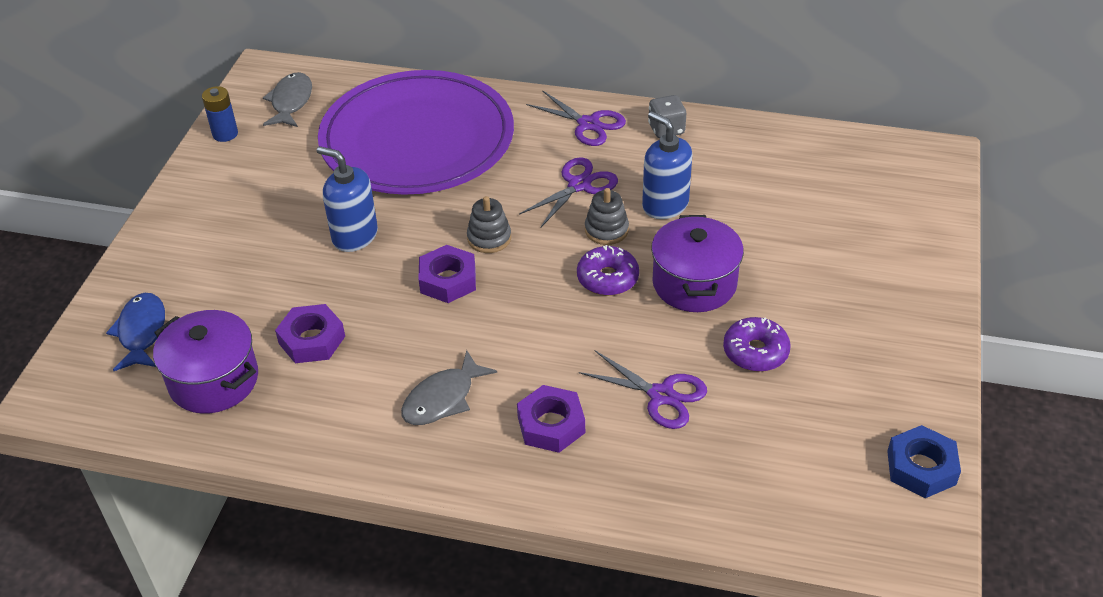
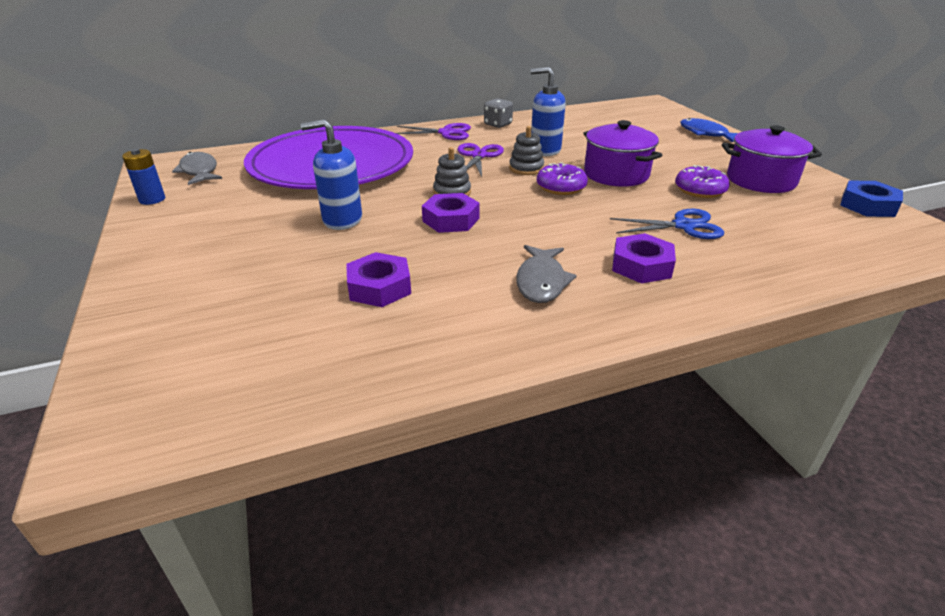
camera: 35 degrees left, 10 degrees down
(141, 332) = (184, 343): blue fish -> blue fish (705, 134)
(214, 380) = (310, 349): purple pot -> purple pot (761, 180)
(661, 395) = (683, 226): purple scissors -> blue scissors

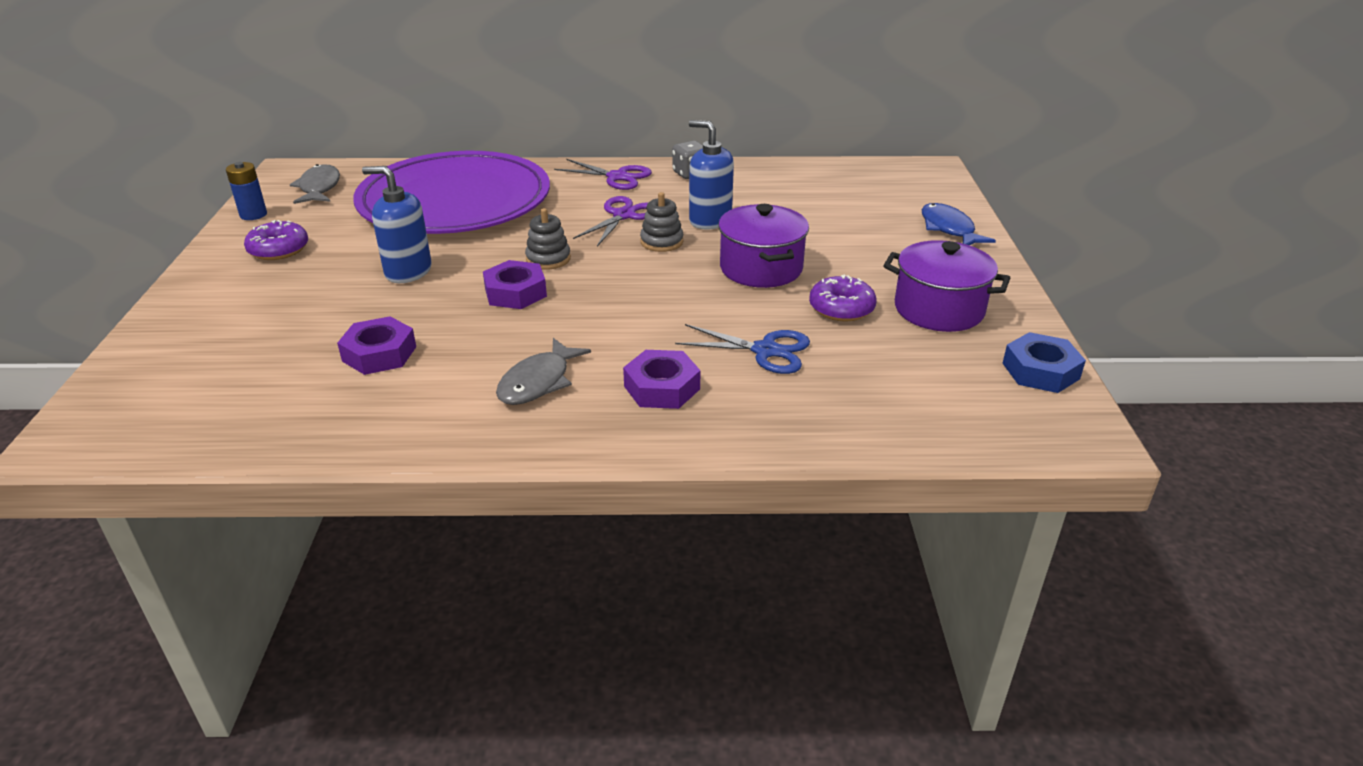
camera: 20 degrees right, 0 degrees up
(561, 187) = (676, 274): purple donut -> purple donut (279, 250)

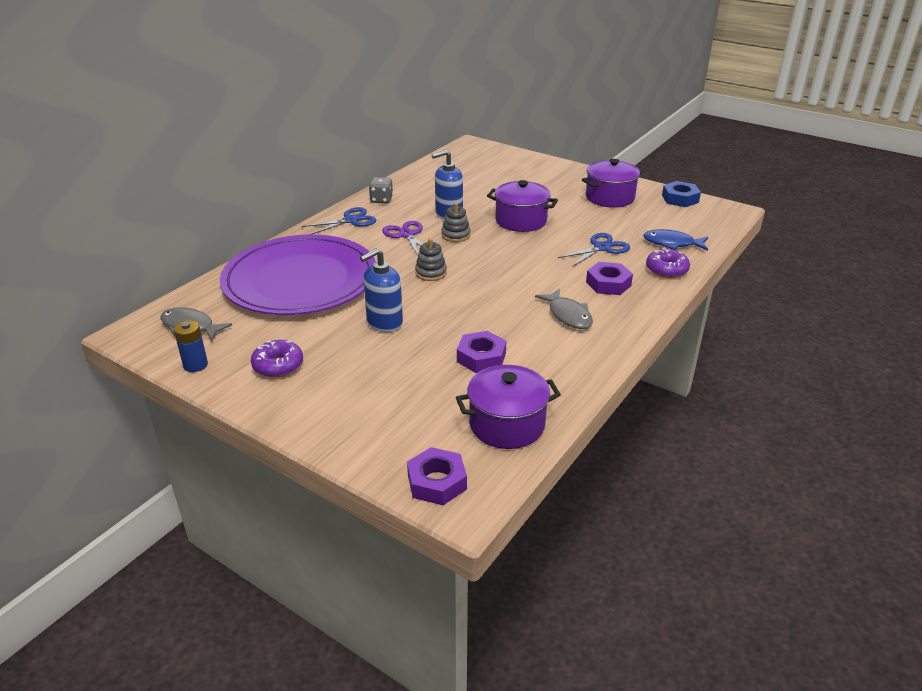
camera: 55 degrees left, 0 degrees up
(241, 418) = (507, 424): none -> purple pot
(515, 292) = (460, 294): purple nut -> purple nut (437, 482)
(617, 177) = (351, 220): purple scissors -> blue scissors
(841, 308) = (583, 217): purple donut -> purple donut (666, 270)
(948, 229) = (539, 166): blue fish -> blue fish (672, 243)

